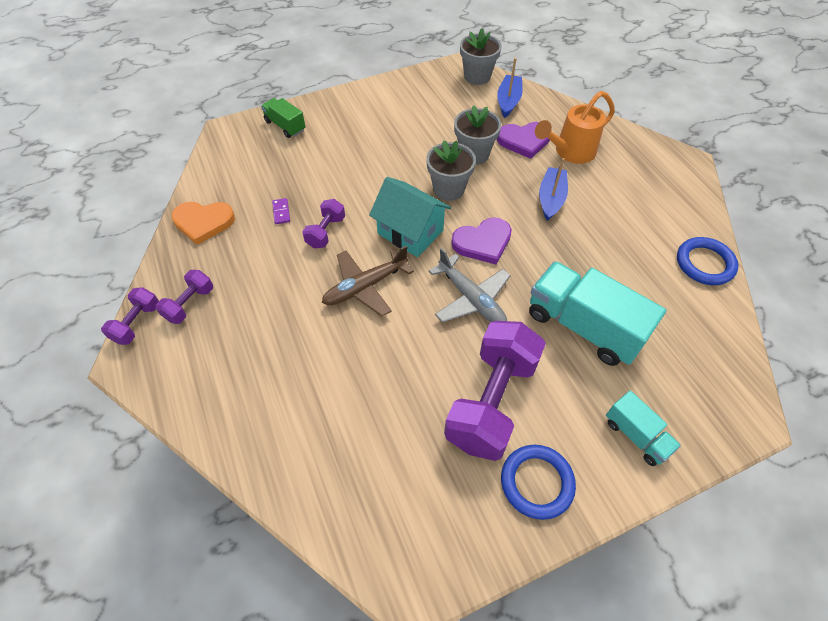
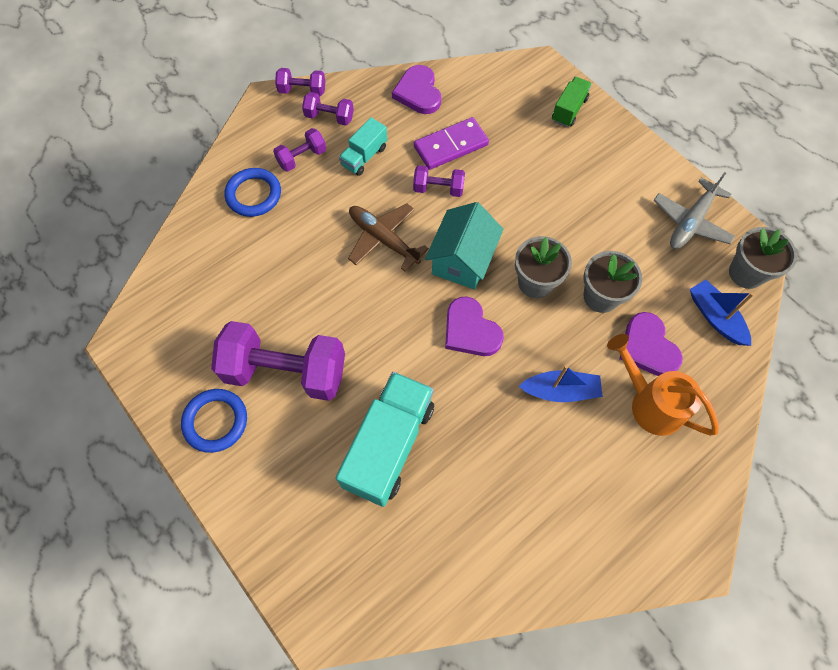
camera: 75 degrees right, 10 degrees up
(203, 222) = (418, 92): orange heart -> purple heart
(231, 340) = (302, 158): none -> purple dumbbell
(281, 212) = (450, 146): purple domino -> purple domino, size x2.25
(471, 298) = (395, 333): grey plane -> grey plane (691, 221)
(508, 101) = (715, 317): blue boat -> blue boat turned 120 degrees counterclockwise
(636, 435) = (275, 506): turquoise truck -> turquoise truck (364, 156)
(704, 263) = (516, 578): blue ring -> blue ring (254, 195)

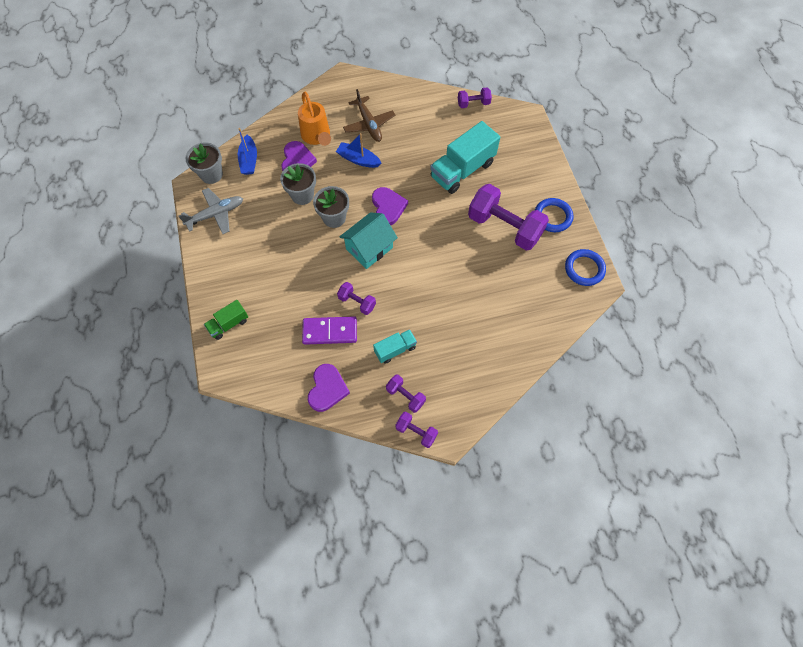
camera: 155 degrees left, 0 degrees up
(254, 195) = (486, 352): blue ring -> blue ring (584, 269)
(302, 158) = (440, 368): purple dumbbell -> purple dumbbell (473, 103)
(383, 239) = (411, 282): brown plane -> brown plane (369, 124)

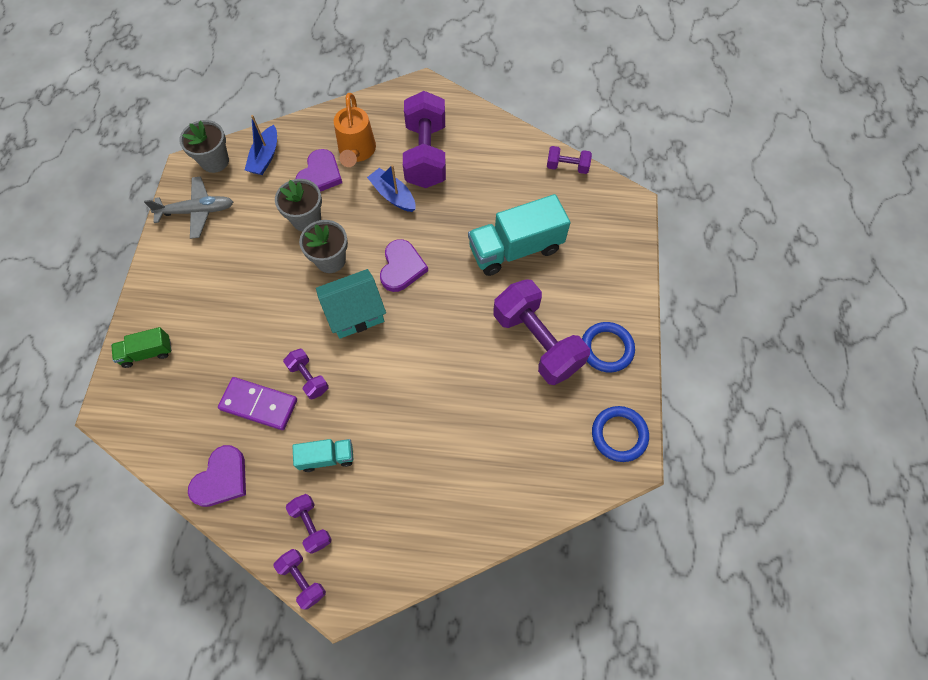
camera: 20 degrees right, 0 degrees up
(369, 124) = (426, 155): brown plane -> purple dumbbell

